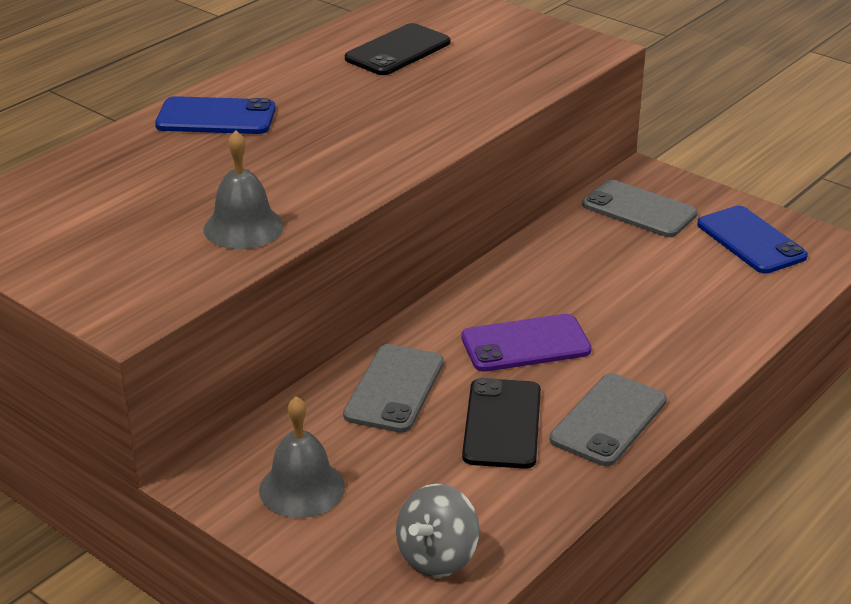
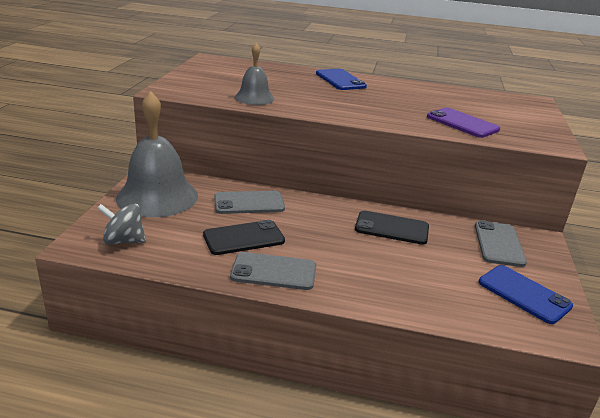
camera: 60 degrees right, 5 degrees down
(302, 488) = (157, 196): grey bell -> grey bell, size x1.86
(398, 51) = (460, 102): black phone -> black phone (391, 228)
(525, 344) = (320, 231): purple phone -> purple phone (462, 123)
(751, 240) = (524, 294): blue phone -> blue phone turned 75 degrees counterclockwise

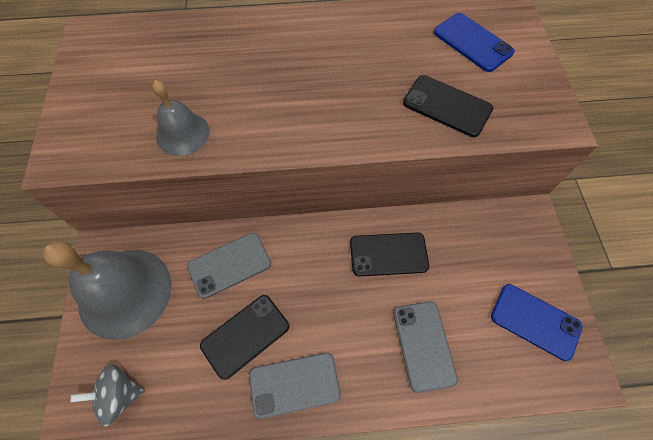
camera: 15 degrees left, 35 degrees up
(340, 80) = (274, 37): blue phone -> blue phone (472, 42)
(462, 123) = (447, 106): purple phone -> black phone
(499, 244) = (496, 241): grey phone -> grey phone (424, 345)

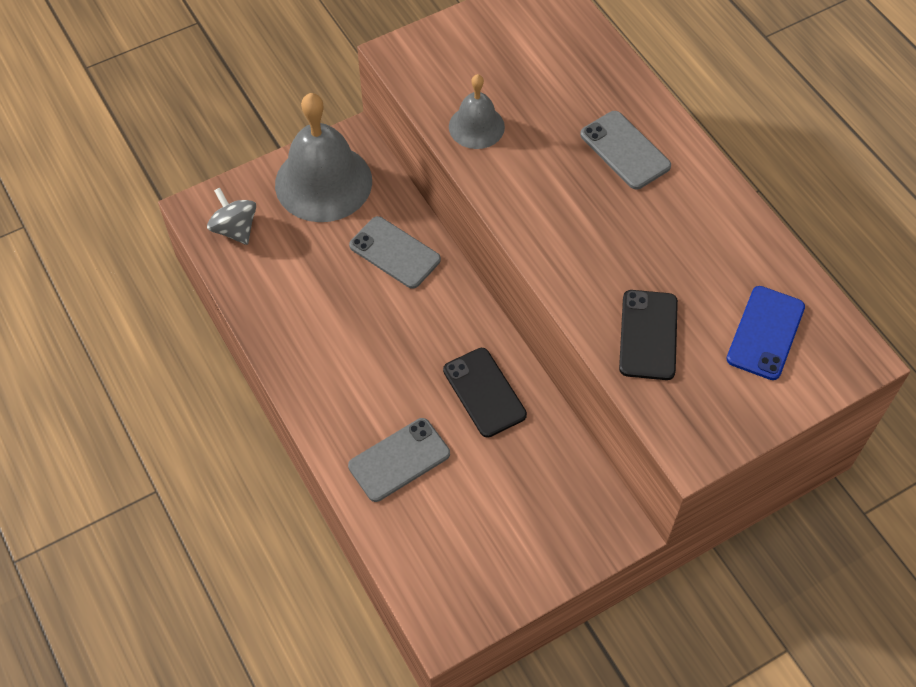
camera: 65 degrees right, 5 degrees down
(245, 336) = (331, 299): black phone -> none
(294, 384) = (306, 360): grey phone -> grey phone (625, 150)
(535, 321) = (480, 563): blue phone -> none

